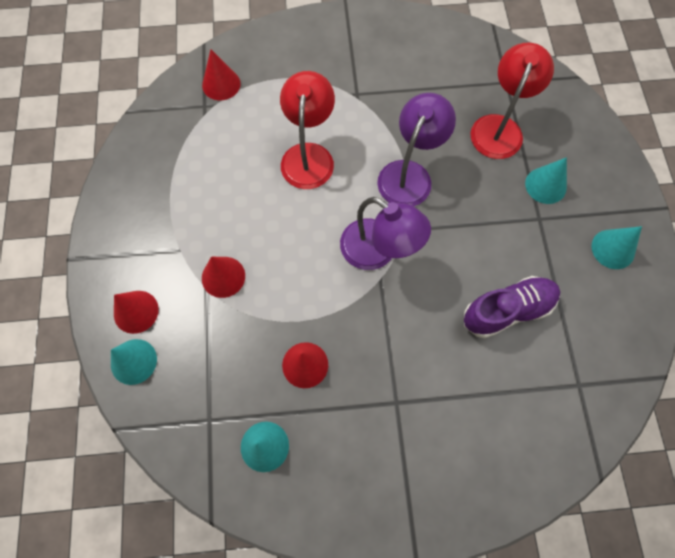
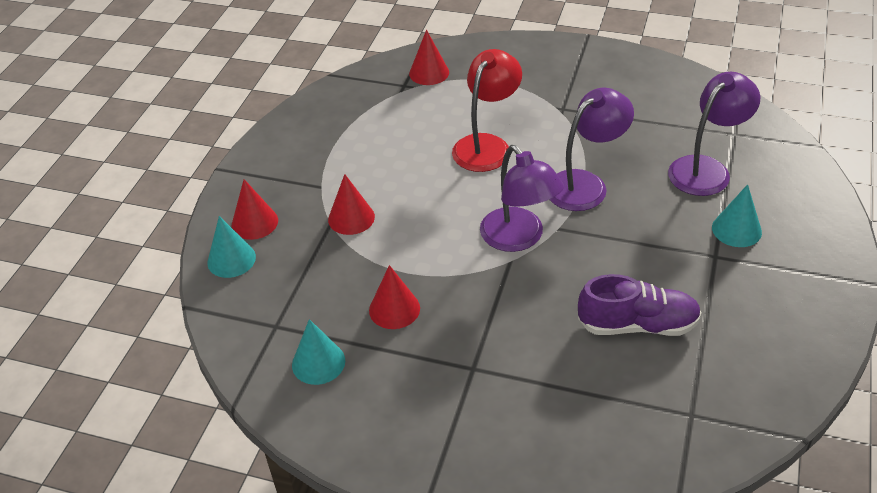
camera: 25 degrees right, 25 degrees down
(499, 127) = (706, 169): red lamp -> purple lamp
(613, 249) = (792, 305): turquoise cone -> none

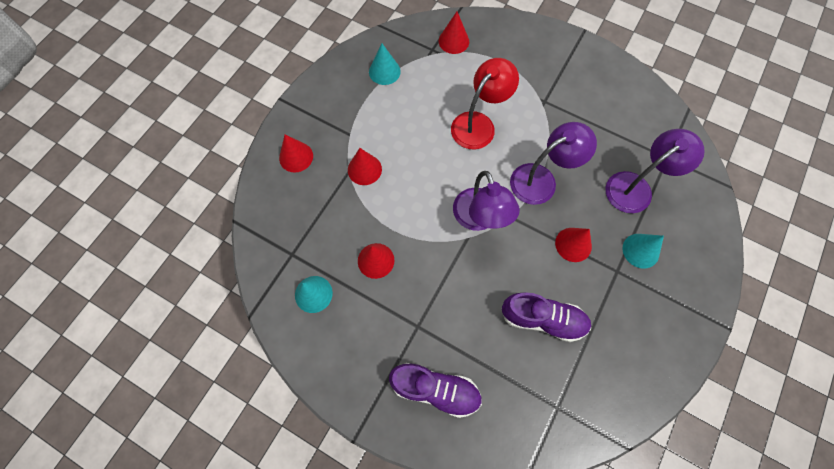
camera: 10 degrees right, 25 degrees up
(231, 259) = (273, 187): turquoise cone -> turquoise cone (384, 71)
(519, 432) = (435, 389): none -> purple shoe
(649, 240) = (573, 244): none -> red cone

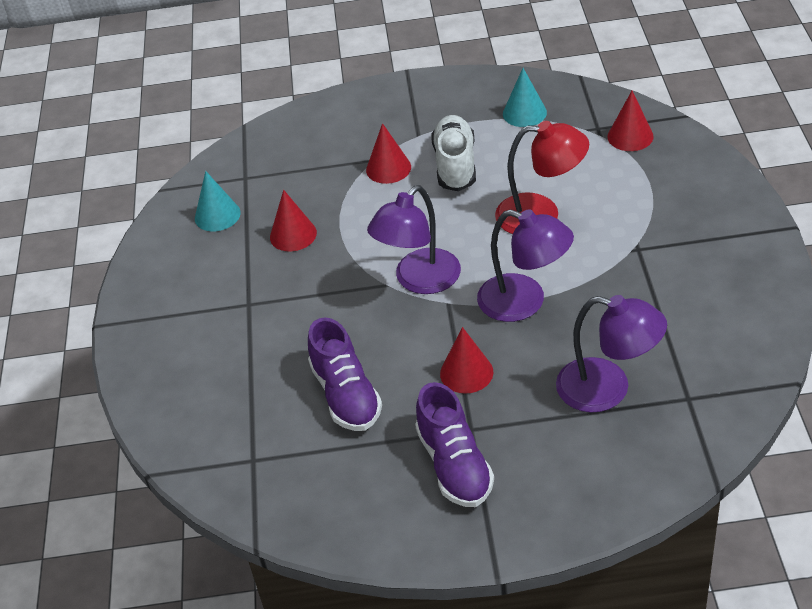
camera: 60 degrees right, 25 degrees down
(296, 157) = (352, 118): red cone -> none
(396, 134) = (455, 165): none -> white shoe
(435, 389) = (192, 354): purple shoe -> purple shoe (454, 465)
(640, 250) = (521, 437): turquoise cone -> none

